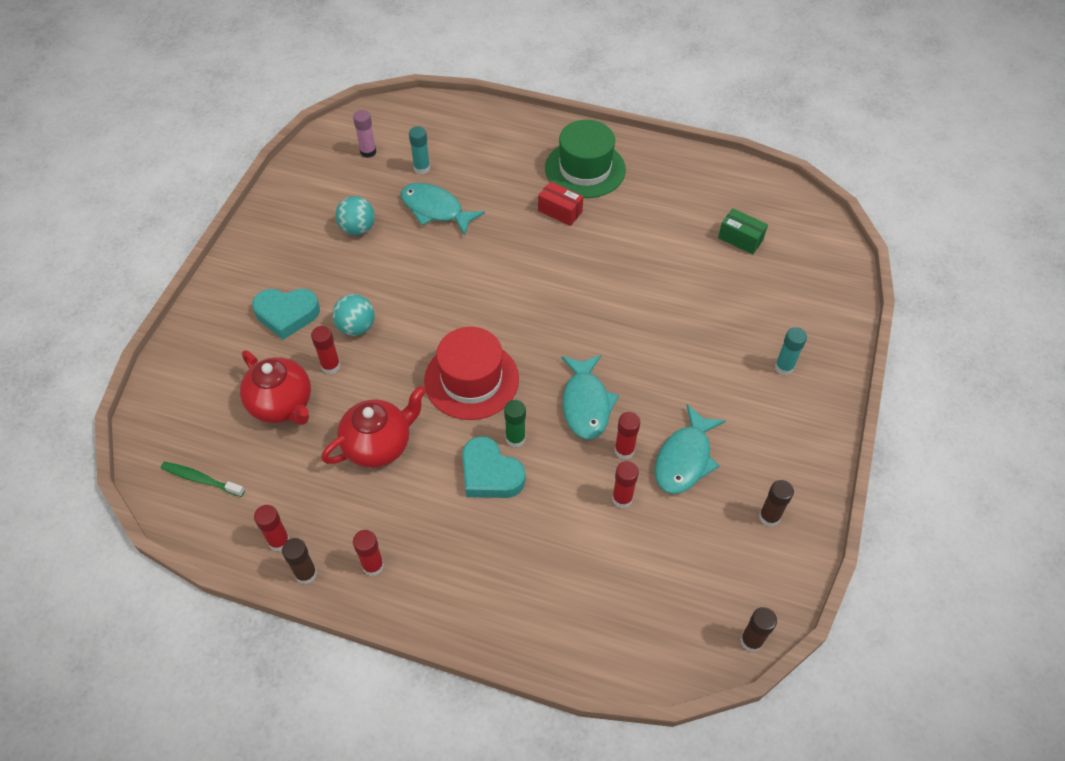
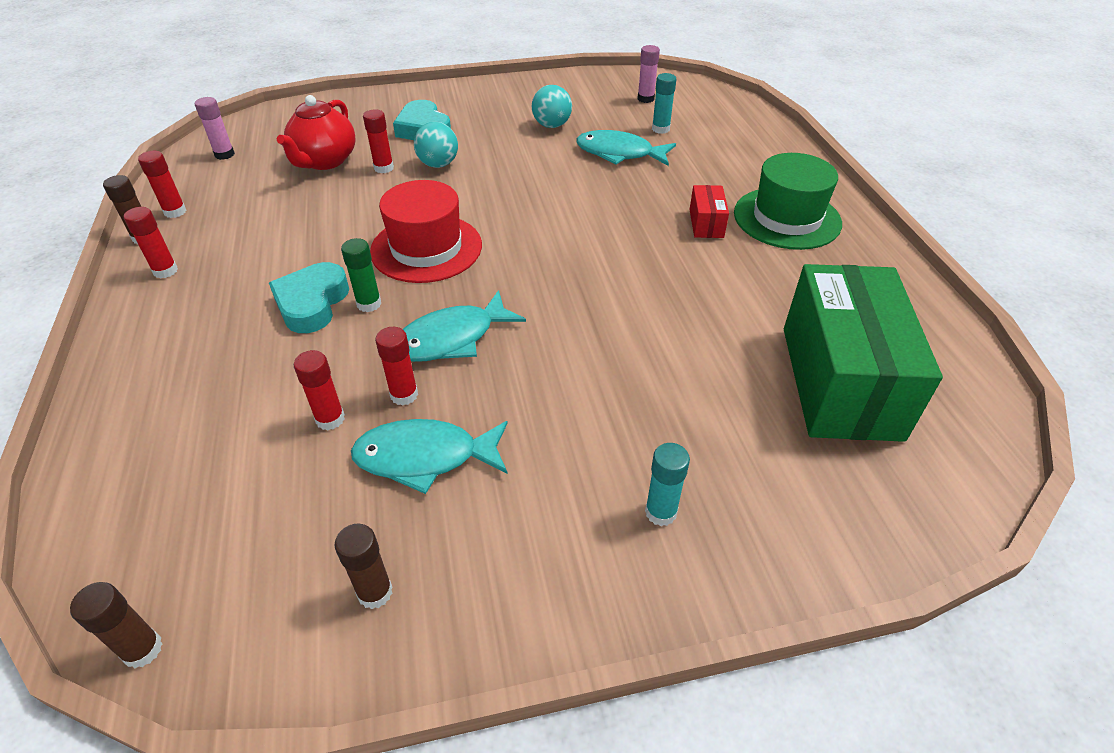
camera: 60 degrees right, 10 degrees down
(201, 479) = (224, 154): green toothbrush -> pink glue stick
(379, 444) = (310, 224): red teapot -> none
(435, 209) = (619, 153): turquoise fish -> turquoise fish turned 75 degrees counterclockwise
(740, 239) = (839, 381): green box -> green box, size x2.42

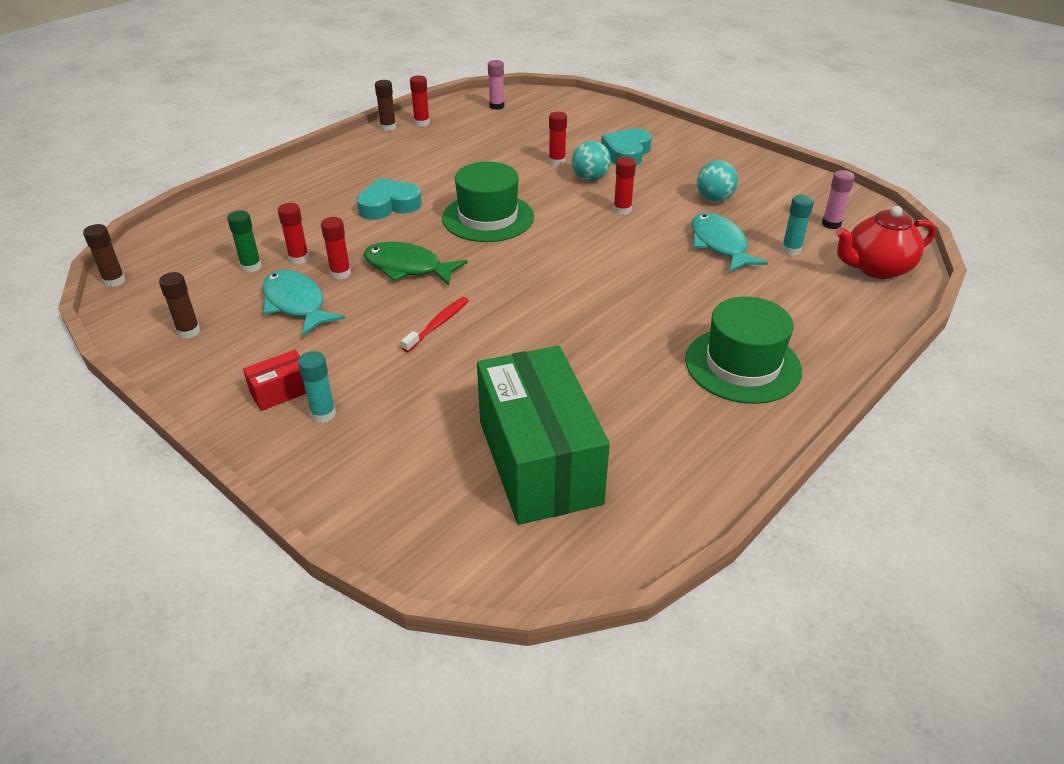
camera: 55 degrees right, 5 degrees down
(165, 271) = (367, 148): red glue stick -> red glue stick (622, 210)
(324, 161) = (535, 139): red teapot -> red teapot (876, 268)
(369, 304) = (409, 224): green glue stick -> green glue stick (251, 267)
(426, 248) = (488, 217): red hat -> green hat
(452, 338) = (408, 267): turquoise fish -> green fish
(577, 359) = (437, 325): none -> red toothbrush
(706, 223) = (675, 324): red box -> red box (281, 392)
(839, 381) = (539, 461): green box -> green box turned 75 degrees counterclockwise

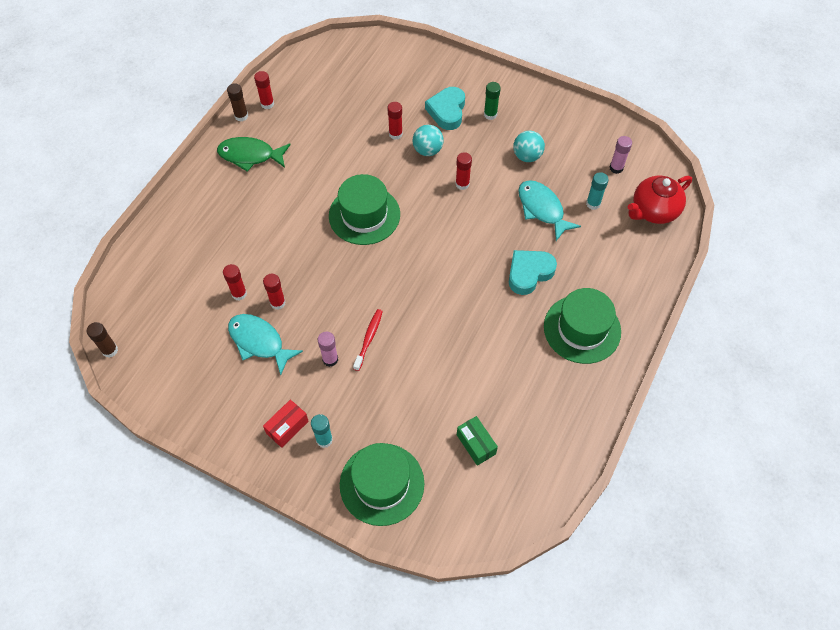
camera: 15 degrees left, 20 degrees up
(188, 331) = (194, 388): brown glue stick -> none
(251, 267) = (207, 311): green glue stick -> green glue stick (490, 114)
(378, 479) = (382, 484): none -> green hat
(389, 205) = (282, 217): turquoise heart -> turquoise heart (529, 273)
(408, 267) = (325, 285): green fish -> green fish (250, 155)
(496, 106) = (322, 67): pink glue stick -> pink glue stick (330, 359)
(539, 461) = (476, 444): green box -> green box, size x0.41

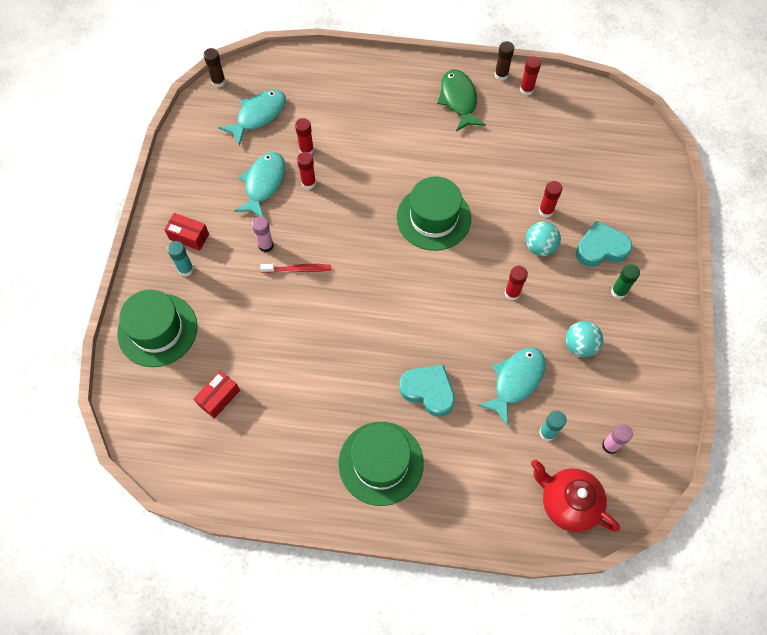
camera: 70 degrees right, 5 degrees up
(175, 324) = (258, 116): none -> turquoise fish
(476, 444) = (219, 398): green box -> red box

